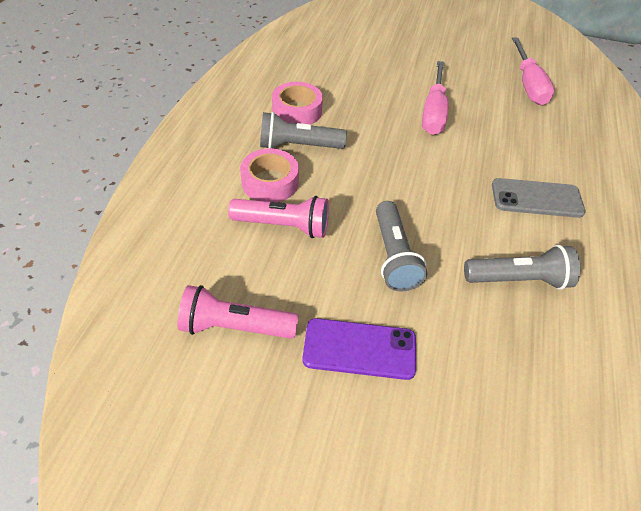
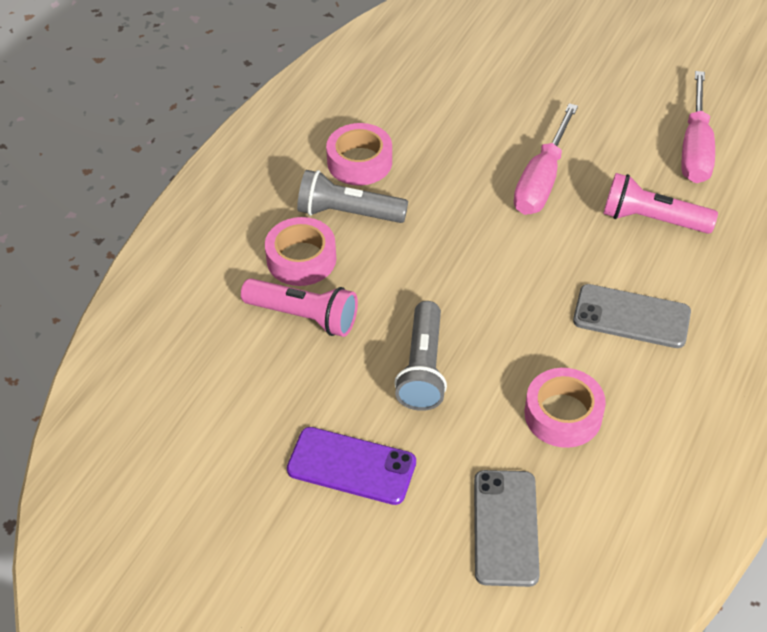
camera: 15 degrees right, 0 degrees up
(235, 327) = (224, 424): pink flashlight -> pink flashlight (651, 219)
(512, 386) = (505, 527): none -> grey phone
(518, 279) = (563, 414): grey flashlight -> pink tape

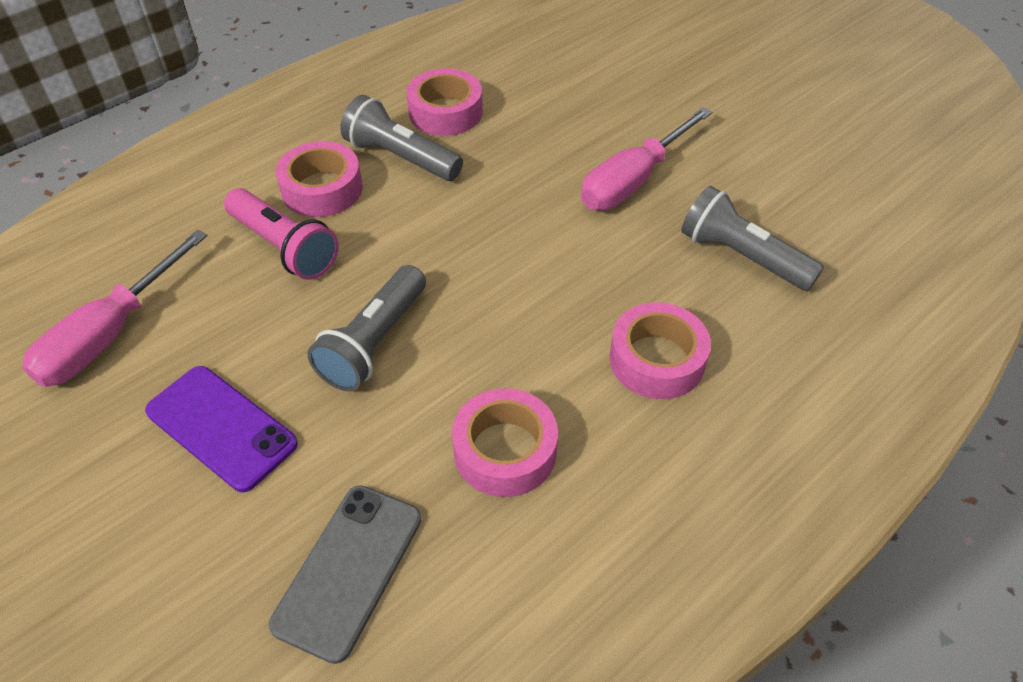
camera: 20 degrees right, 0 degrees up
(631, 316) = (657, 360): grey phone -> pink tape
(651, 219) = (742, 257): pink flashlight -> grey flashlight
(695, 148) = (836, 194): pink screwdriver -> pink screwdriver (110, 335)

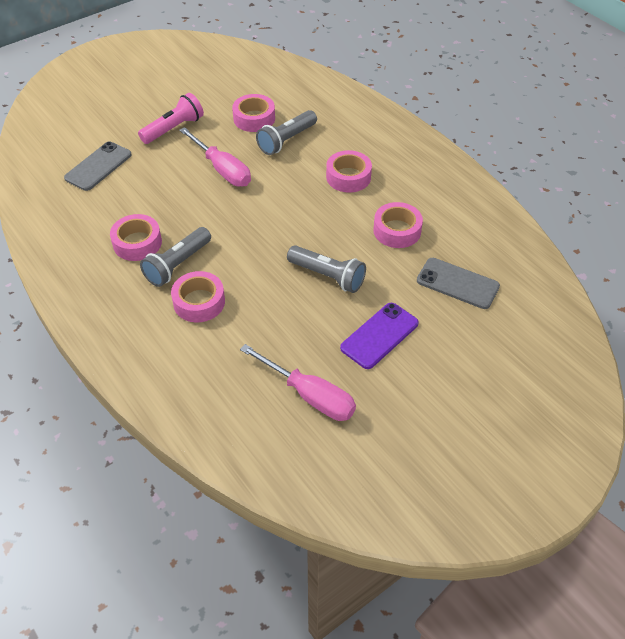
camera: 85 degrees left, 0 degrees up
(284, 247) = (248, 317): pink flashlight -> pink flashlight (174, 128)
(607, 52) = (98, 166): none -> grey phone
(791, 206) = (254, 118): none -> pink tape

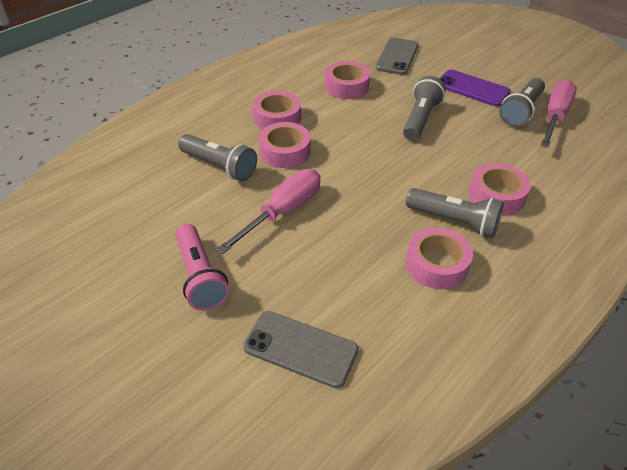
camera: 100 degrees left, 5 degrees down
(174, 128) = (200, 277): pink flashlight -> pink flashlight turned 150 degrees counterclockwise
(254, 118) = (175, 199): pink tape -> pink tape (285, 151)
(326, 367) = (521, 111): none -> grey flashlight

